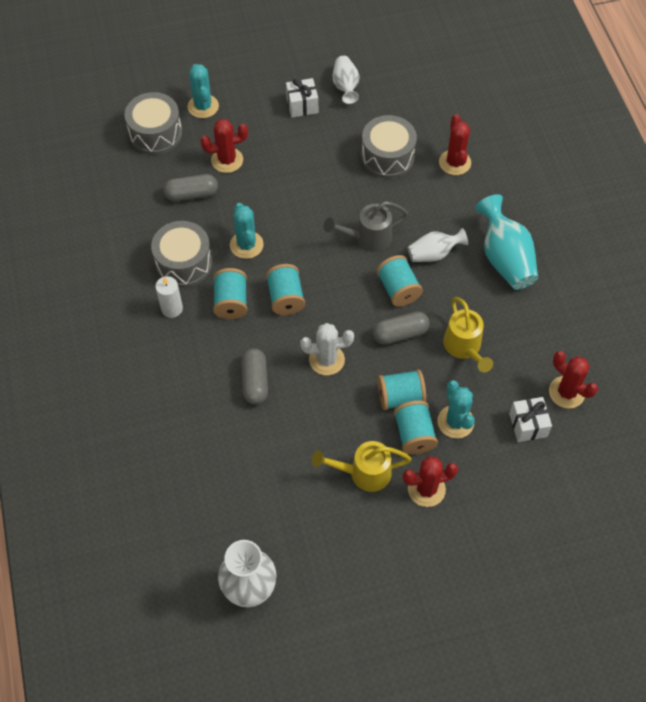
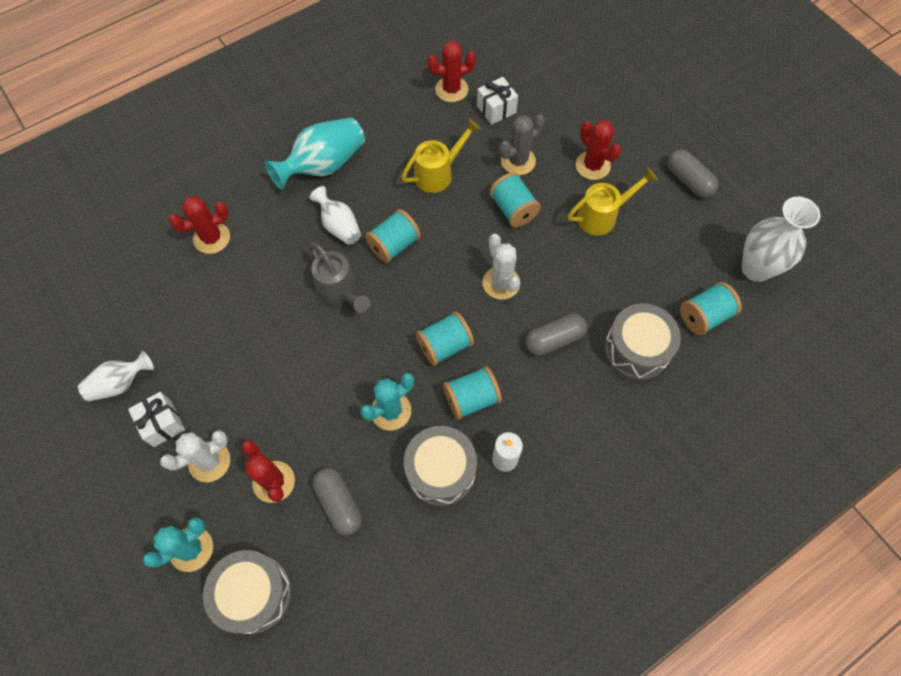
camera: 110 degrees left, 5 degrees up
(260, 127) = (209, 461): none -> white cactus
(364, 473) = (602, 216): yellow watering can -> yellow watering can turned 90 degrees counterclockwise
(387, 157) = (221, 305): grey drum -> grey drum (636, 349)
(400, 334) = (445, 229): grey capsule -> grey capsule (688, 180)
(414, 434) = (545, 188): turquoise spool -> turquoise spool (704, 316)
(455, 422) = (518, 161): turquoise cactus -> grey cactus
(566, 392) = (451, 89): red cactus -> red cactus turned 45 degrees clockwise

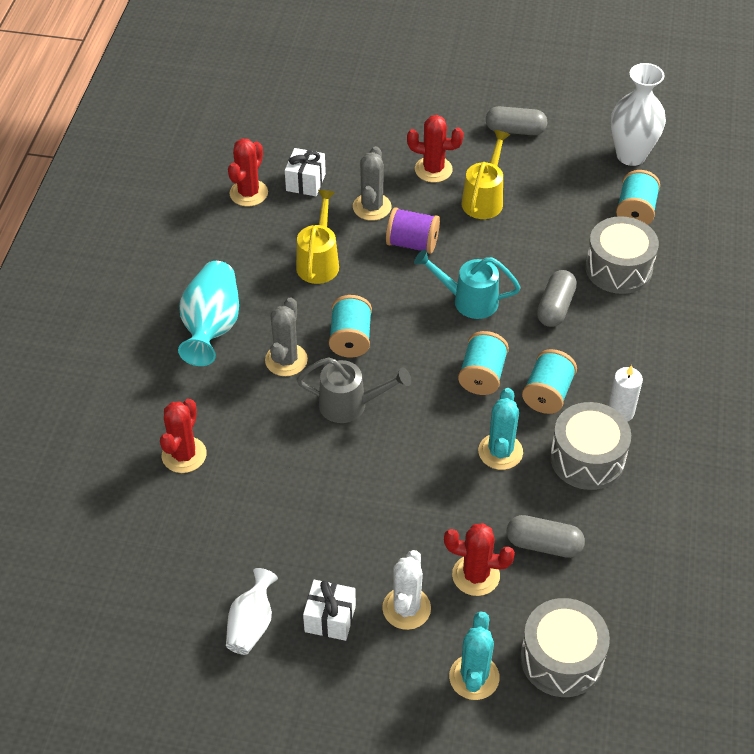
camera: 45 degrees left, 15 degrees down
(339, 226) = (286, 360): white vase -> grey cactus
(501, 283) = (468, 300): white cactus -> turquoise watering can
(513, 209) = (412, 243): turquoise spool -> purple spool

